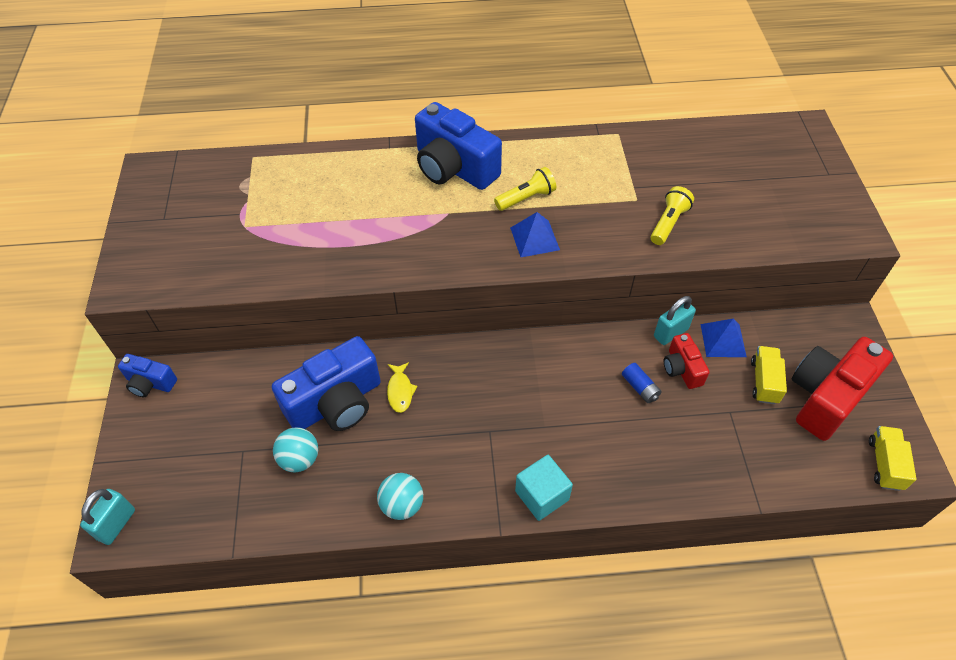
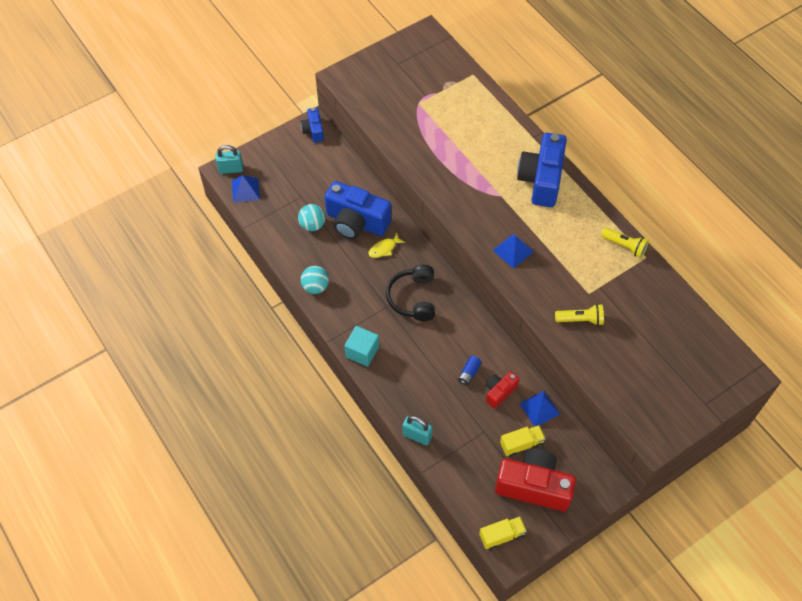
camera: 60 degrees right, 5 degrees up
(170, 521) = (245, 190): none -> blue pyramid
(496, 394) = (413, 298): none -> black headphones
(526, 198) = (544, 231): yellow flashlight -> yellow flashlight (624, 246)
(670, 333) = (524, 375): turquoise padlock -> turquoise padlock (417, 436)

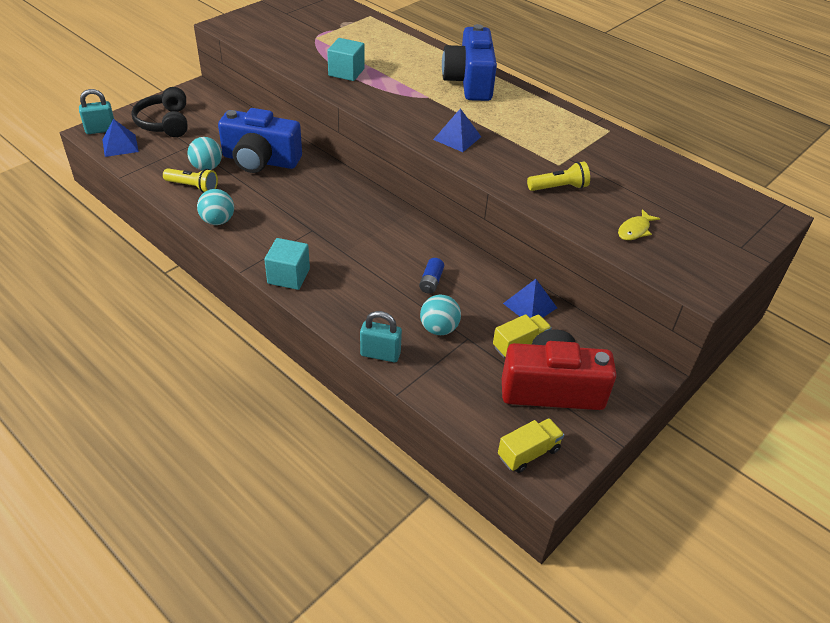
camera: 15 degrees left, 15 degrees down
(313, 130) = (198, 93): blue camera -> none
(384, 249) = (298, 180): yellow fish -> yellow fish (635, 230)
(413, 298) = (343, 219): black headphones -> black headphones (165, 123)
(437, 155) = (346, 72): none -> turquoise cube
(464, 419) = (439, 329): none -> turquoise ball
(499, 392) = (474, 295): red camera -> none
(624, 246) = (582, 124): yellow flashlight -> yellow flashlight (193, 187)

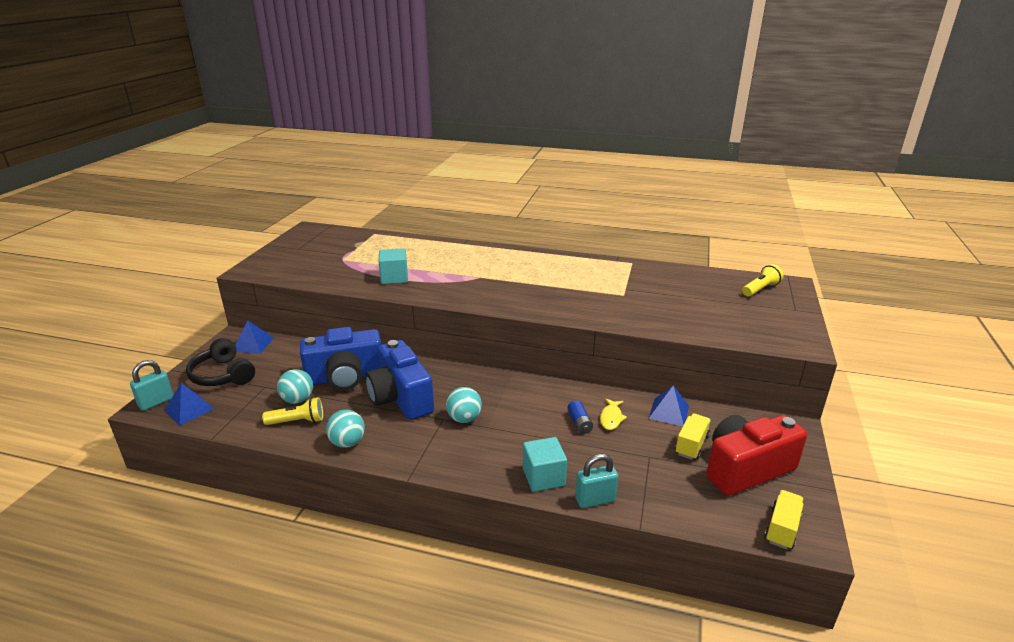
camera: 25 degrees left, 15 degrees down
(288, 276) = (456, 466): turquoise cube -> turquoise cube (543, 477)
(439, 329) = (621, 458): turquoise ball -> turquoise ball (464, 419)
(457, 138) = (531, 299): blue pyramid -> blue pyramid (253, 344)
(469, 82) = (500, 259): blue camera -> blue camera (401, 398)
(559, 187) = (640, 310): yellow flashlight -> yellow flashlight (760, 289)
(635, 230) = (721, 321): yellow fish -> yellow fish (611, 418)

